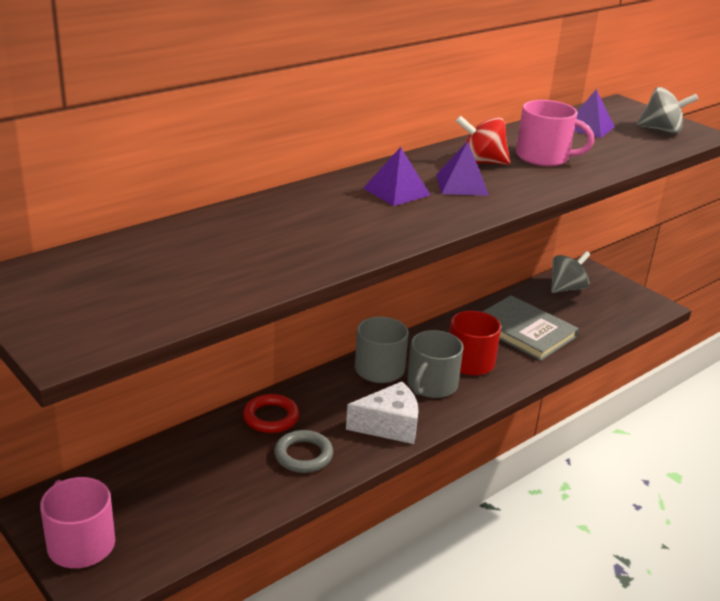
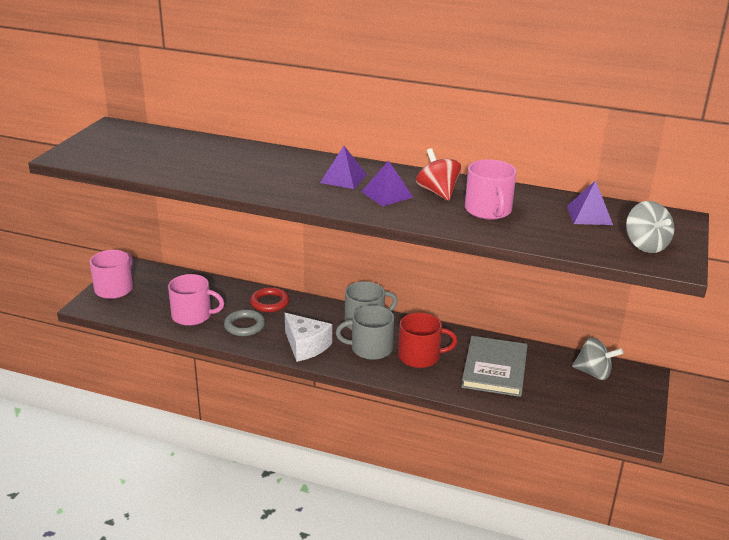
camera: 60 degrees right, 0 degrees up
(236, 490) = (193, 315): none -> pink mug

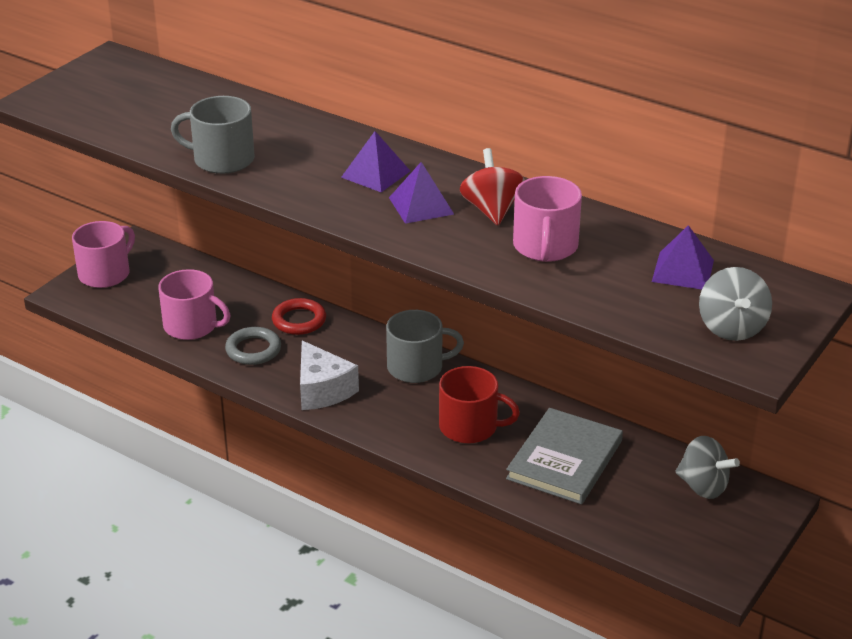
camera: 15 degrees right, 5 degrees up
(370, 348) = (407, 405): grey mug -> grey mug (222, 159)

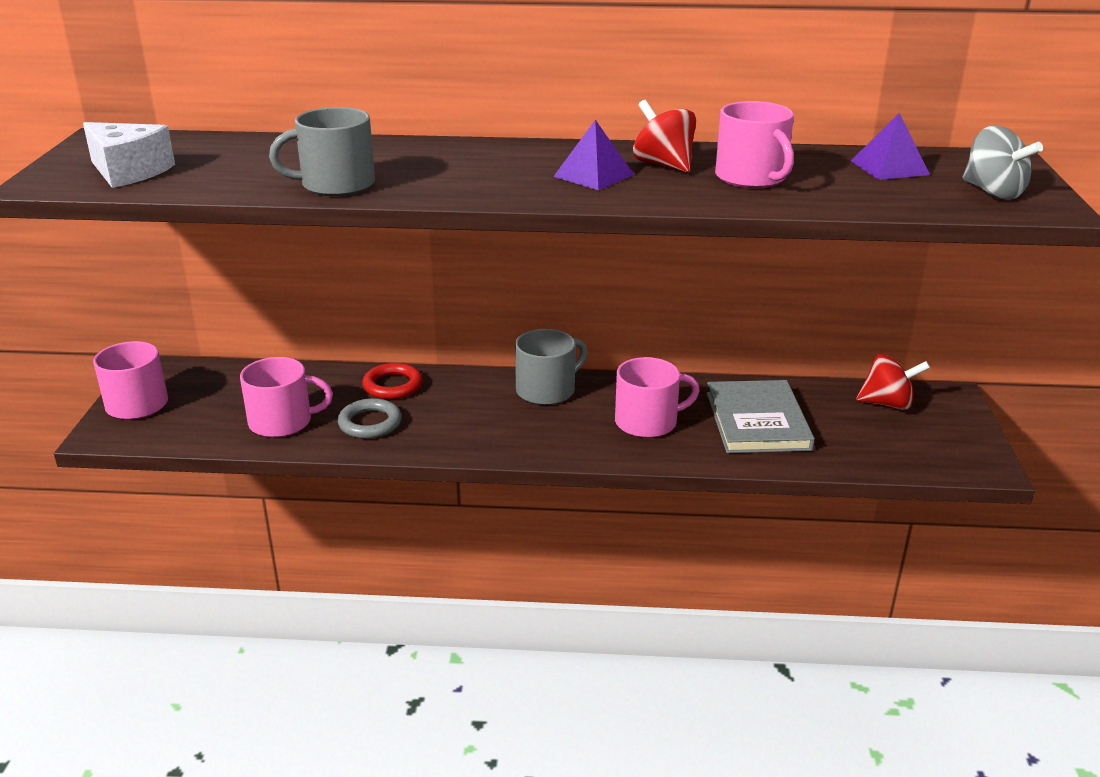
camera: 30 degrees left, 5 degrees down
(322, 390) = (476, 436): white cheese -> white cheese (129, 171)
(376, 174) = (515, 164): purple pyramid -> none
(470, 427) = (647, 422): red mug -> pink mug
(703, 486) = (887, 404): grey spinning top -> red spinning top

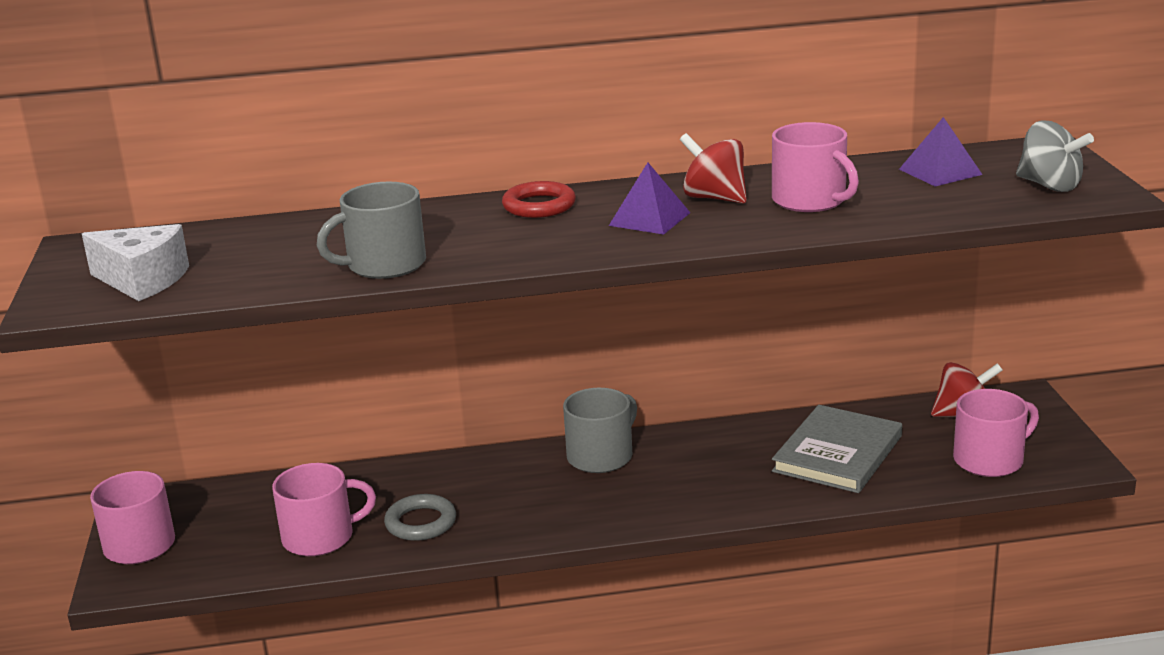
camera: 10 degrees left, 5 degrees down
(393, 386) = (427, 478): red ring -> red ring (539, 206)
(647, 422) = (723, 473): pink mug -> pink mug (990, 460)
(757, 421) = (837, 453): grey book -> grey book turned 45 degrees clockwise

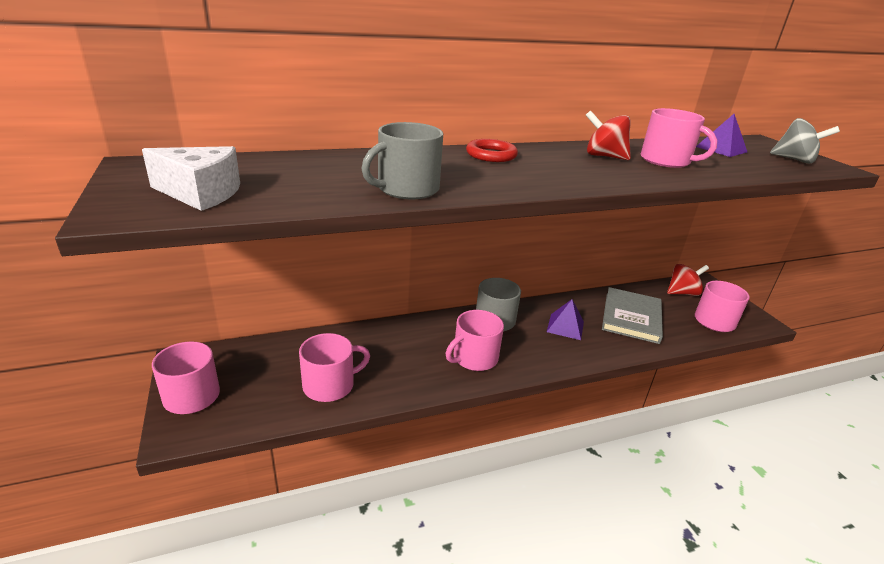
camera: 15 degrees left, 5 degrees up
(421, 523) = (398, 371): grey ring -> none
(540, 508) = (474, 358): none -> pink mug
(649, 219) = (575, 166): purple pyramid -> purple pyramid (565, 326)

